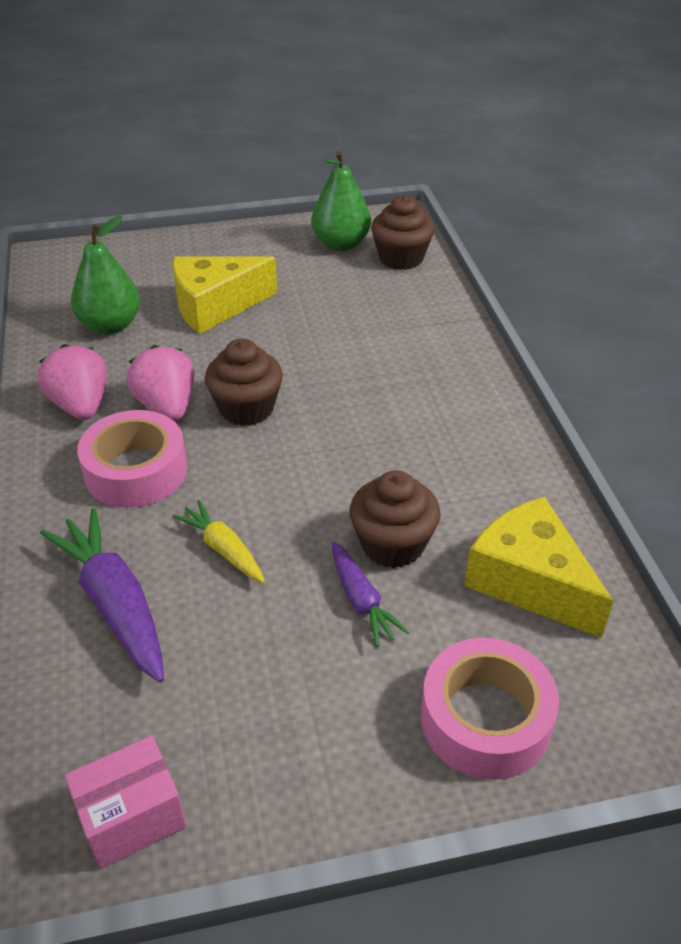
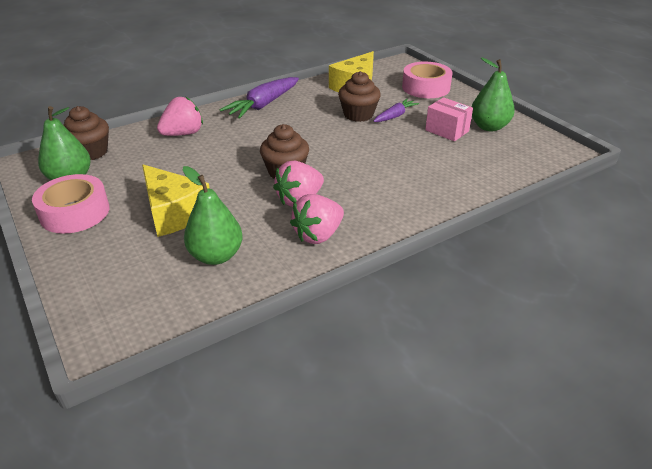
camera: 110 degrees left, 5 degrees down
(115, 604) = (452, 171): purple carrot -> purple carrot (263, 105)
(132, 817) = (532, 139): pink box -> pink box (447, 131)
(136, 471) = (362, 193): pink tape -> pink tape (75, 212)
(223, 549) = (395, 152): yellow carrot -> none
(231, 756) = (489, 127): none -> green pear
(416, 332) = (183, 134): none -> pink strawberry

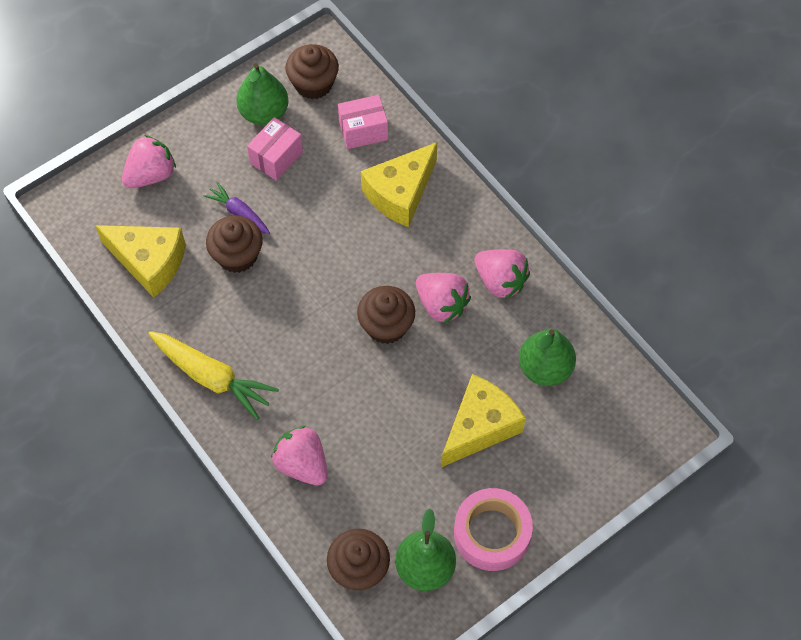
camera: 95 degrees left, 25 degrees up
(263, 105) = (212, 377): purple carrot -> yellow carrot
(416, 185) = (400, 193): none -> yellow cheese
(426, 87) = (151, 175): pink tape -> pink strawberry
(481, 169) = (363, 131): none -> pink box
(525, 148) = (313, 84): none -> brown cupcake

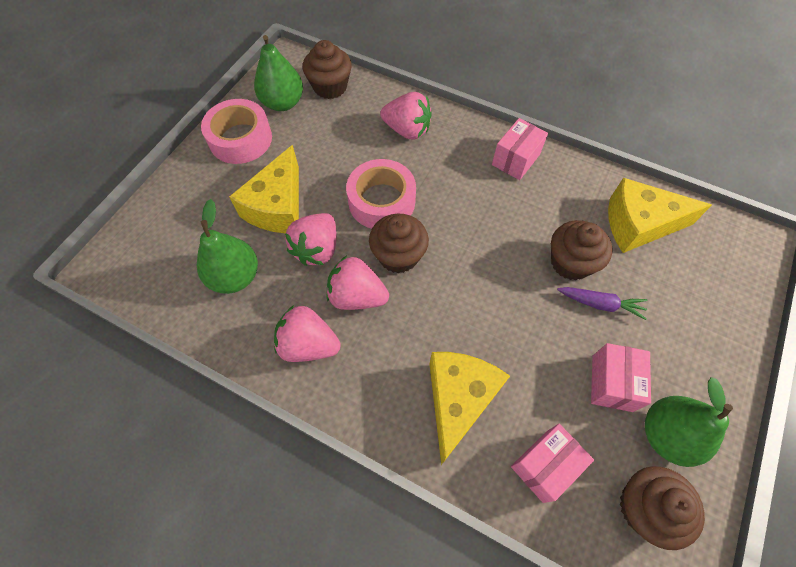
camera: 155 degrees right, 0 degrees up
(151, 175) = (711, 306): pink strawberry -> pink strawberry (317, 249)
(212, 377) = (515, 159): yellow carrot -> pink box
(374, 388) = (381, 201): none -> pink tape

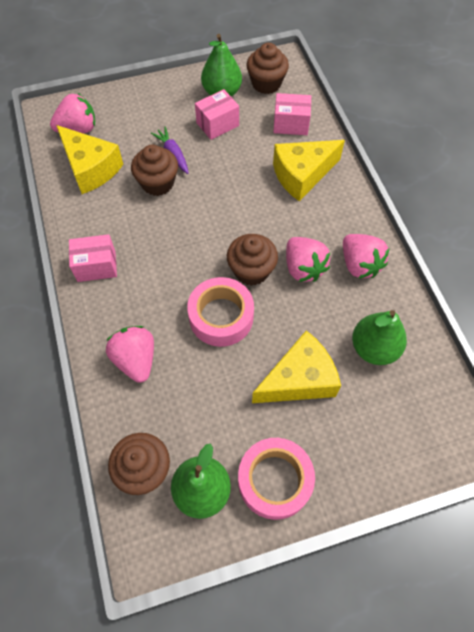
camera: 135 degrees left, 0 degrees up
(317, 249) = (300, 320): pink strawberry -> pink strawberry (78, 129)

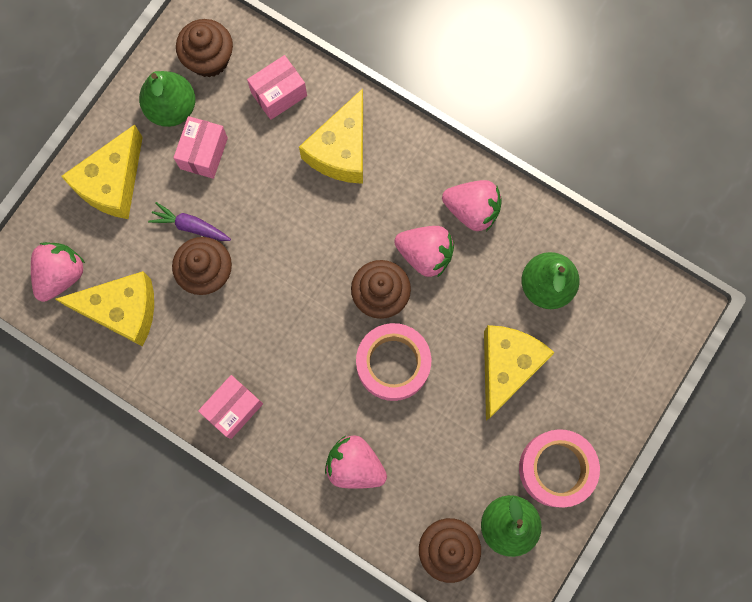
camera: 40 degrees left, 15 degrees up
(152, 105) = (112, 183): none -> yellow cheese

